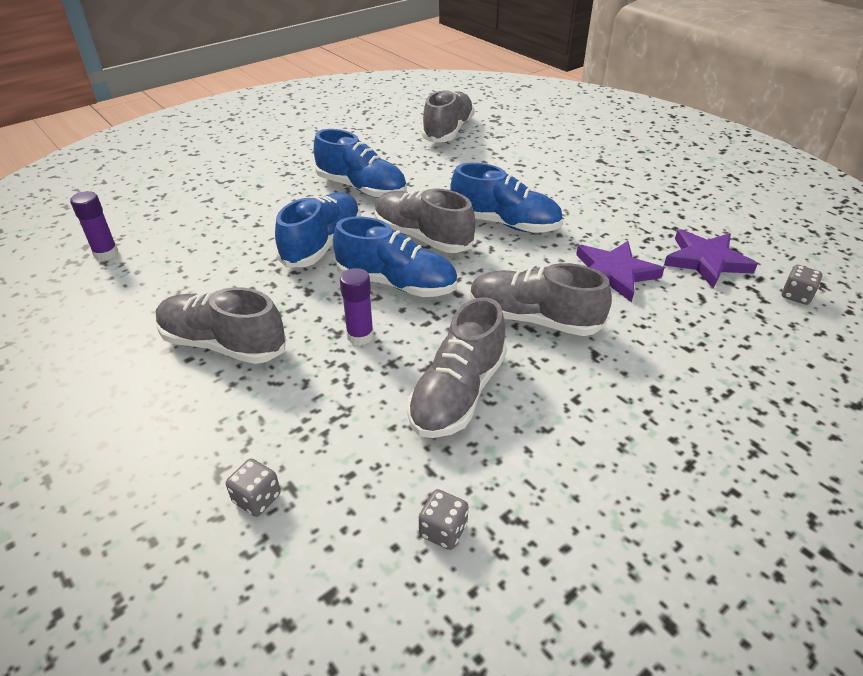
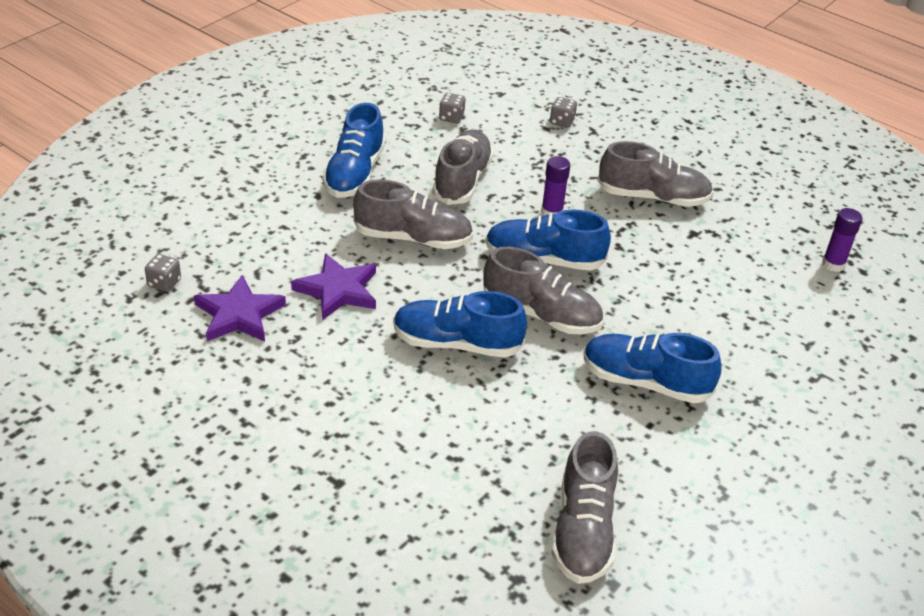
camera: 165 degrees right, 0 degrees up
(322, 244) = (638, 295): blue shoe -> blue shoe (354, 174)

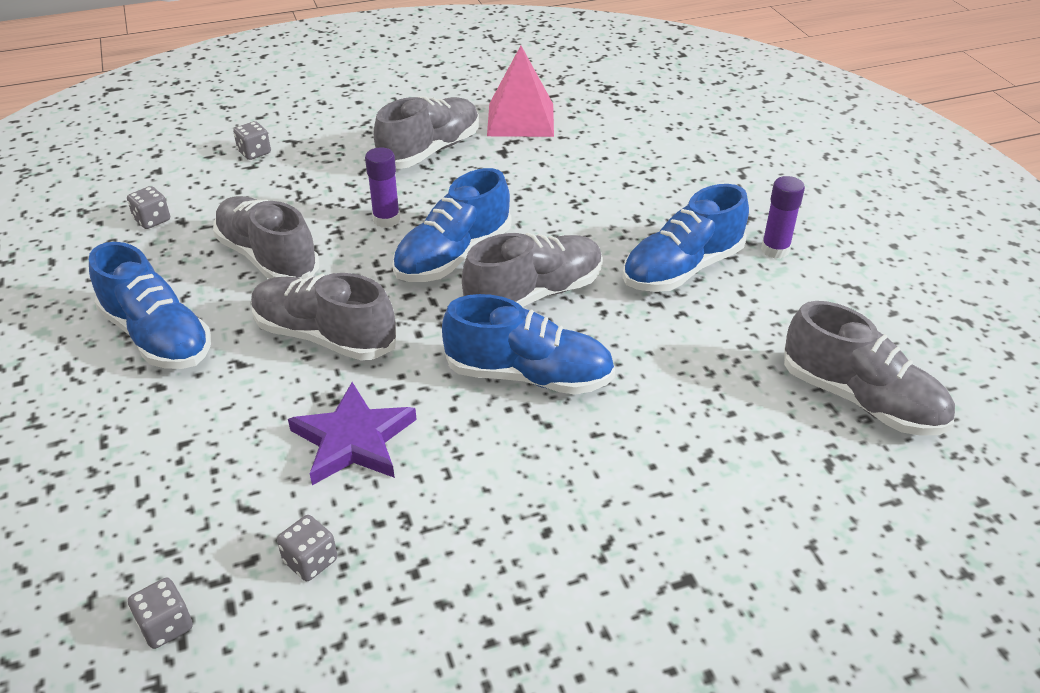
camera: 55 degrees left, 0 degrees up
(239, 314) = (310, 561): purple star -> grey dice
(413, 238) = (324, 336): grey shoe -> grey shoe turned 105 degrees counterclockwise
(457, 343) = (529, 376): blue shoe -> blue shoe turned 120 degrees counterclockwise
(747, 225) = (520, 119): none -> pink pyramid
(833, 264) = (611, 102): purple glue stick -> purple glue stick (775, 250)

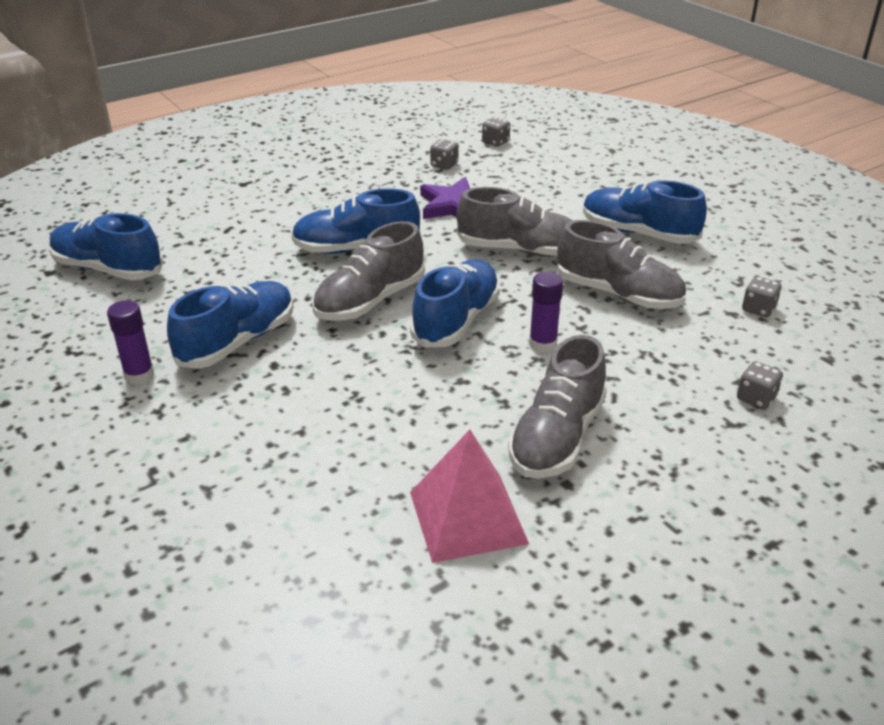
camera: 165 degrees right, 5 degrees down
(861, 400) = (108, 269): grey shoe -> blue shoe

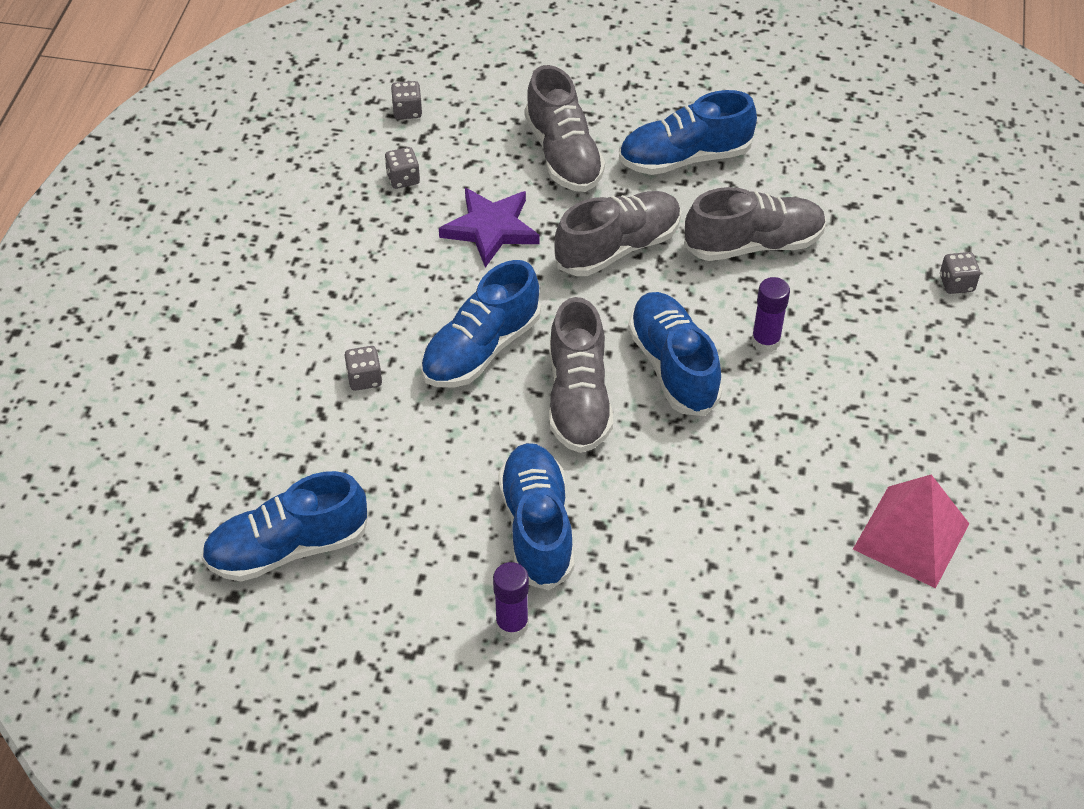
camera: 45 degrees left, 15 degrees up
(557, 437) = (881, 423): grey shoe -> grey shoe (563, 155)
(758, 309) = (864, 187): grey dice -> grey dice (364, 378)

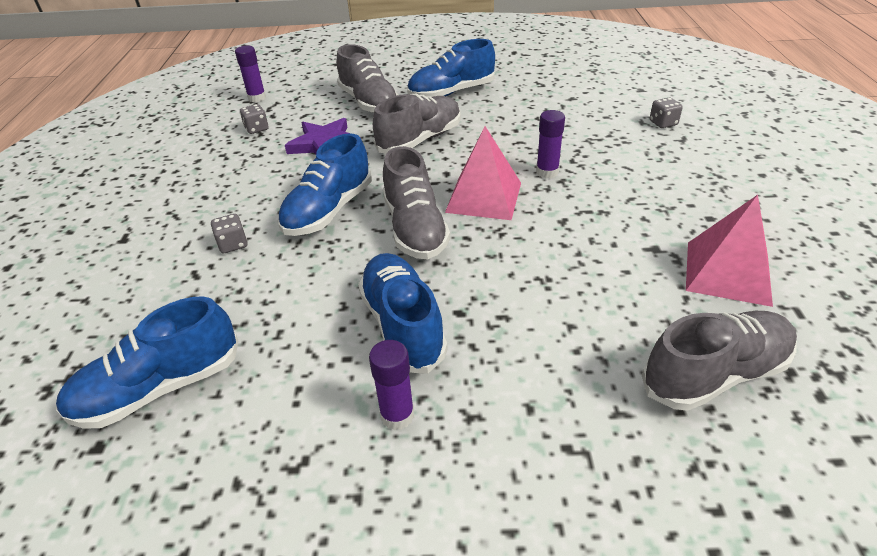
camera: 10 degrees left, 10 degrees down
(407, 111) = (257, 98): grey dice -> purple glue stick
(673, 366) = (483, 197): blue shoe -> pink pyramid
(753, 244) = (515, 125): grey shoe -> grey shoe (714, 374)

